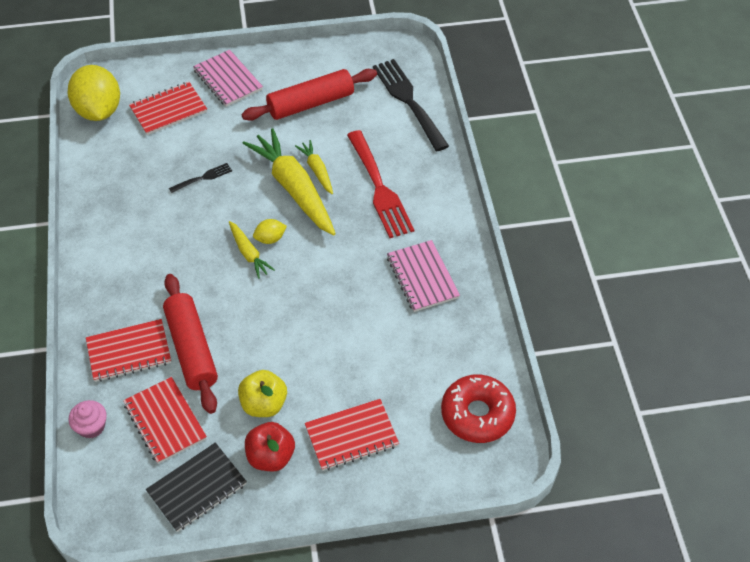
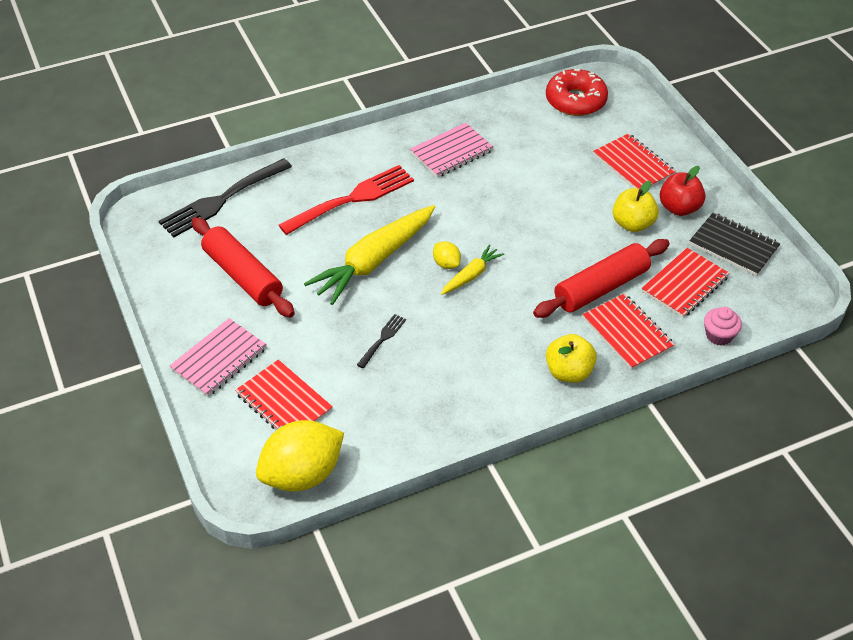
camera: 105 degrees left, 5 degrees down
(108, 294) = (569, 372): none -> yellow apple
(203, 178) = (382, 339): black fork -> black fork turned 75 degrees clockwise
(317, 171) = (343, 249): yellow carrot -> none

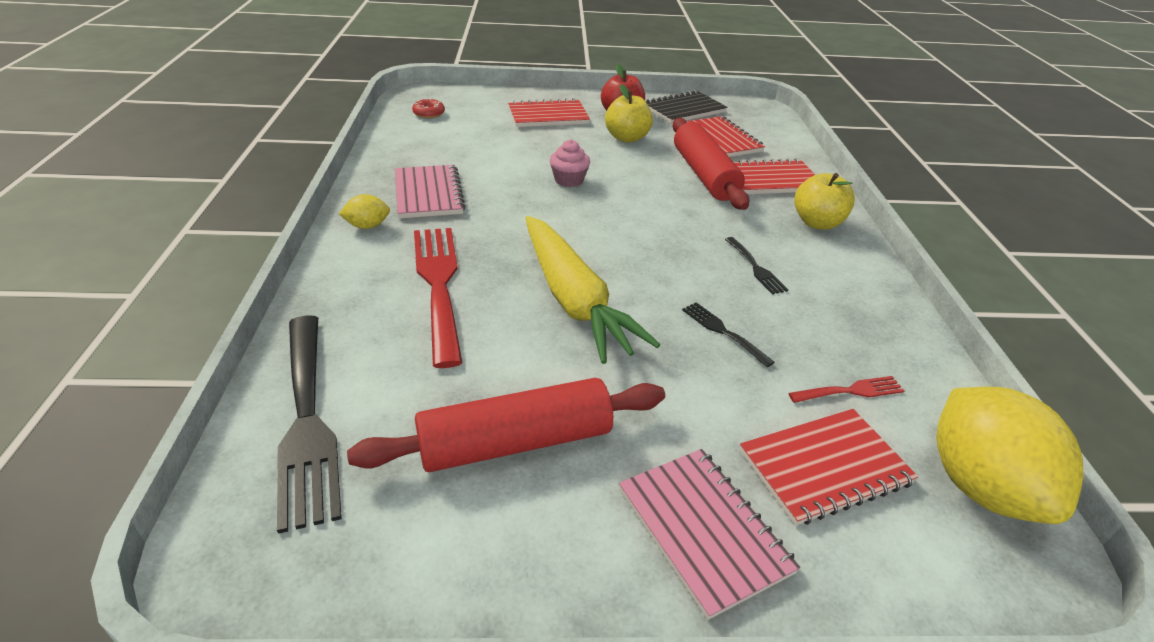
camera: 70 degrees left, 10 degrees down
(357, 409) = (850, 391): none -> red fork
(446, 264) = (614, 248): yellow lemon -> yellow lemon (367, 226)
(471, 275) = (644, 238): yellow carrot -> none
(472, 343) = (755, 267): none -> black fork
(575, 101) = (429, 113): red donut -> red donut, size x0.46
(719, 335) = (789, 144): pink cupcake -> pink cupcake (569, 180)

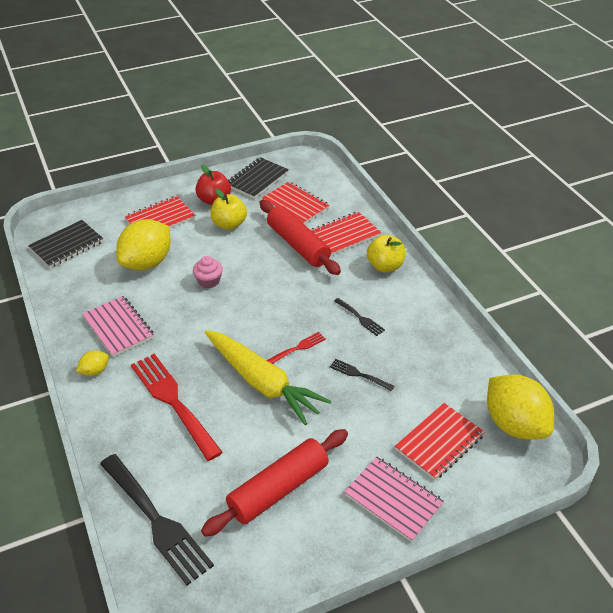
camera: 20 degrees left, 5 degrees up
(429, 113) = (67, 245): red donut -> black notebook
(506, 147) = (147, 263): none -> yellow lemon
(850, 391) = (439, 390): red fork -> red fork (298, 348)

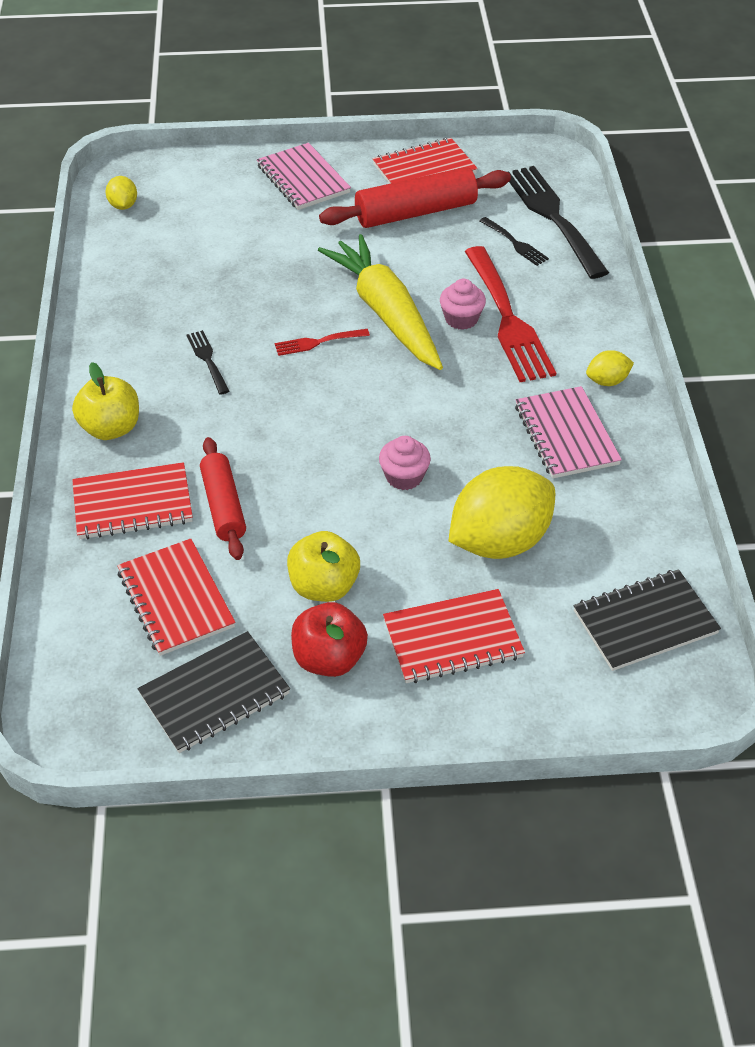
camera: 160 degrees left, 5 degrees up
(207, 392) = (461, 319): none -> pink cupcake
(298, 245) = (223, 506): red rolling pin -> red rolling pin, size x0.66
(359, 374) = (259, 293): black fork -> black fork (515, 243)
(439, 442) = (218, 209): red notebook -> red notebook (424, 169)
(514, 424) = (123, 205): yellow lemon -> yellow lemon, size x0.45

